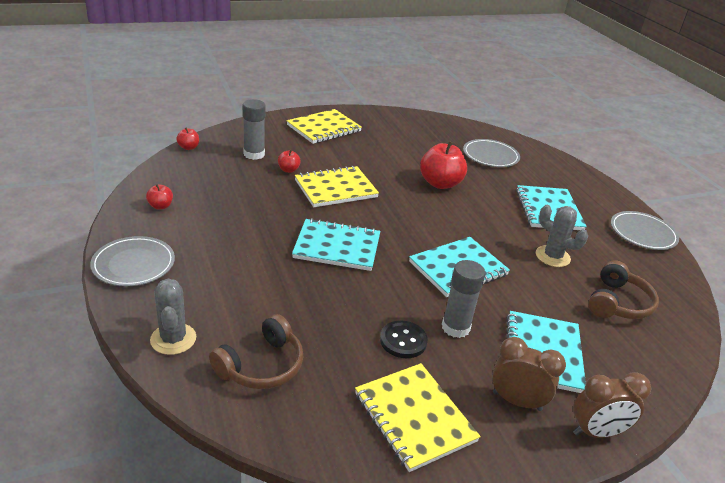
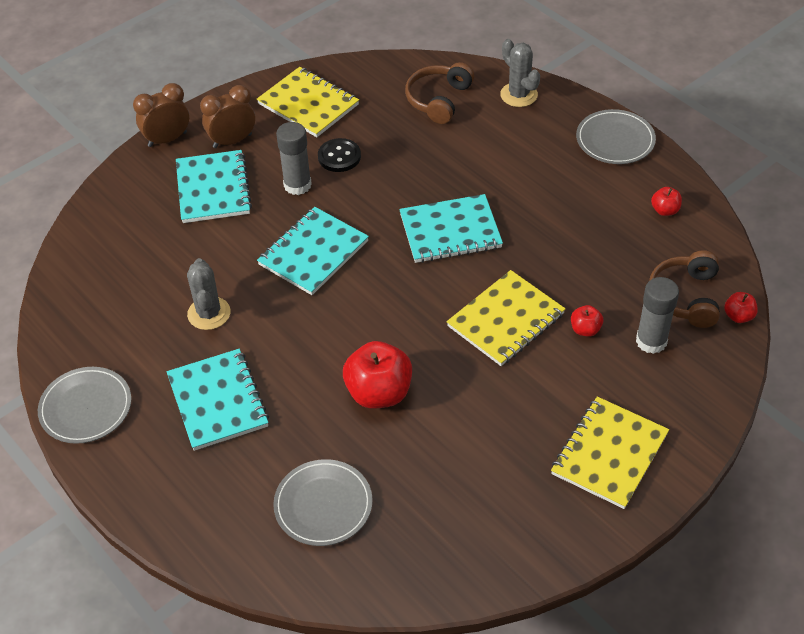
camera: 165 degrees right, 15 degrees up
(517, 401) = (232, 141): brown clock -> brown clock turned 150 degrees clockwise
(552, 256) = (209, 313): grey cactus -> grey cactus turned 60 degrees clockwise
(618, 303) = (135, 273): brown headphones -> brown headphones (685, 297)

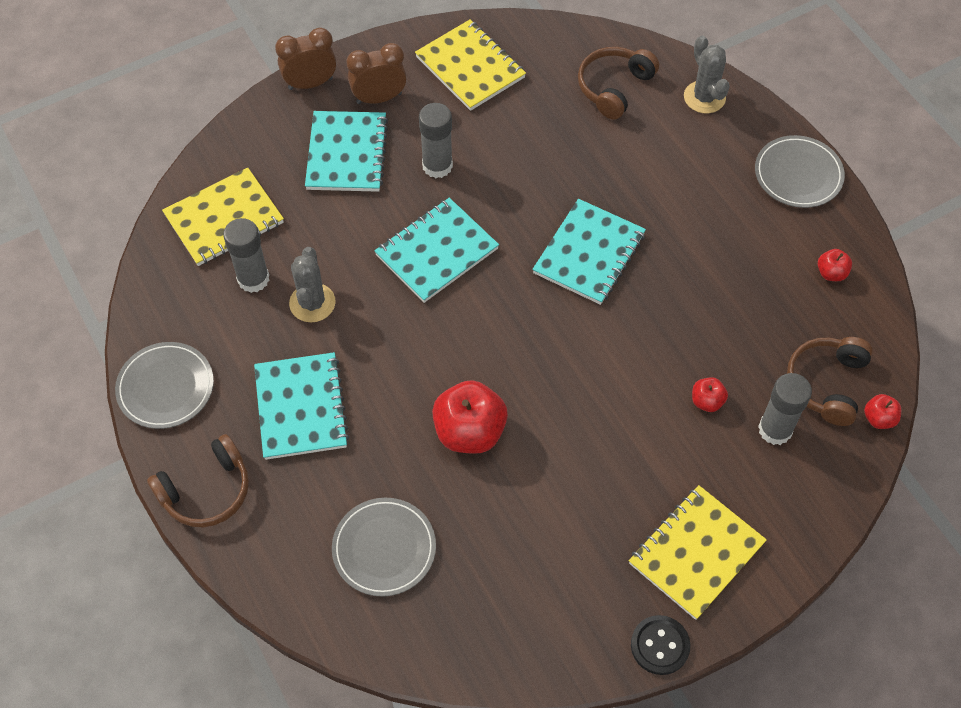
camera: 10 degrees right, 10 degrees up
(144, 488) = (207, 491): none -> brown headphones
(149, 303) = (253, 279): none -> grey glue stick
(339, 156) = (489, 139): black button -> black button (660, 645)
(450, 231) = (589, 254): turquoise notebook -> turquoise notebook turned 60 degrees counterclockwise
(506, 320) = (624, 373): yellow notebook -> yellow notebook (224, 219)

